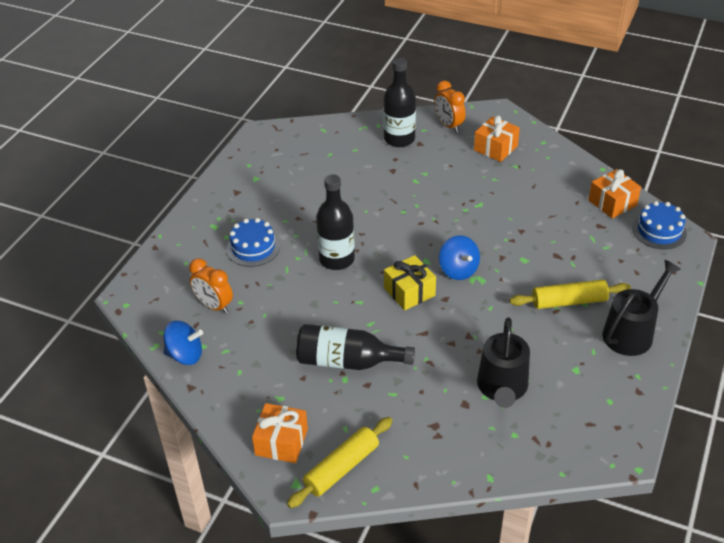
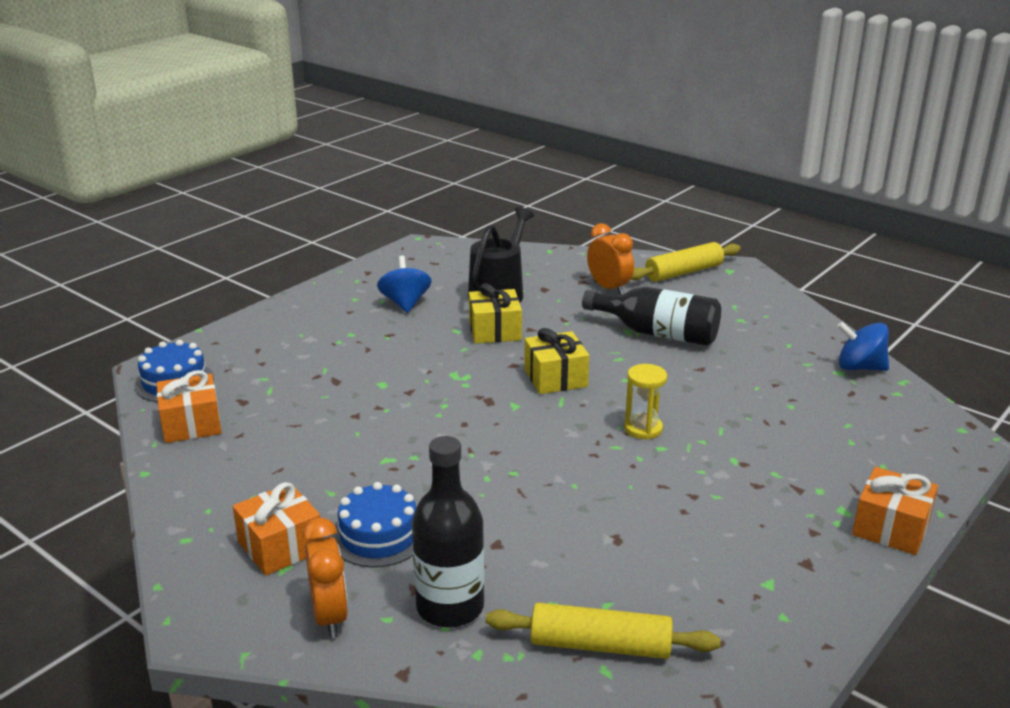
camera: 165 degrees left, 15 degrees down
(214, 306) = (828, 407): orange clock -> orange clock (609, 288)
(253, 248) = (772, 466): blue cake -> blue cake (379, 536)
(281, 442) = (741, 293): orange gift -> orange gift (891, 528)
(336, 259) = (643, 428): black bottle -> yellow hourglass
(458, 270) = (477, 388): blue spinning top -> blue spinning top (405, 303)
(478, 334) = (495, 331): none -> yellow gift
(569, 301) = (367, 339): yellow rolling pin -> yellow rolling pin (600, 645)
(631, 332) = (326, 306): black watering can -> none

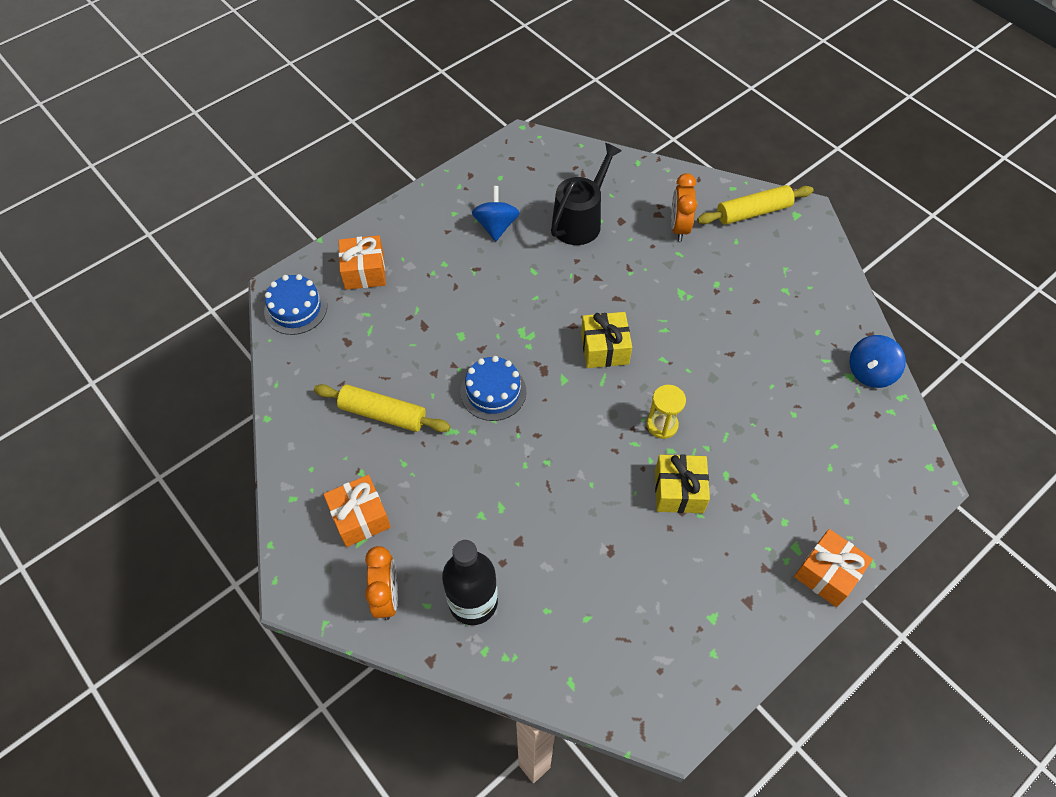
camera: 10 degrees right, 30 degrees up
(191, 424) = (305, 364): orange gift -> orange gift (364, 271)
(379, 536) = (433, 518): blue cake -> blue cake (493, 392)
(495, 331) = (566, 276): yellow gift -> yellow gift (679, 491)
(600, 645) = (572, 658): yellow rolling pin -> yellow rolling pin (383, 414)
(609, 288) = (679, 227): orange clock -> orange clock turned 150 degrees counterclockwise
(658, 333) = (706, 299): black bottle -> none
(859, 367) = (870, 372): blue spinning top -> blue spinning top turned 75 degrees counterclockwise

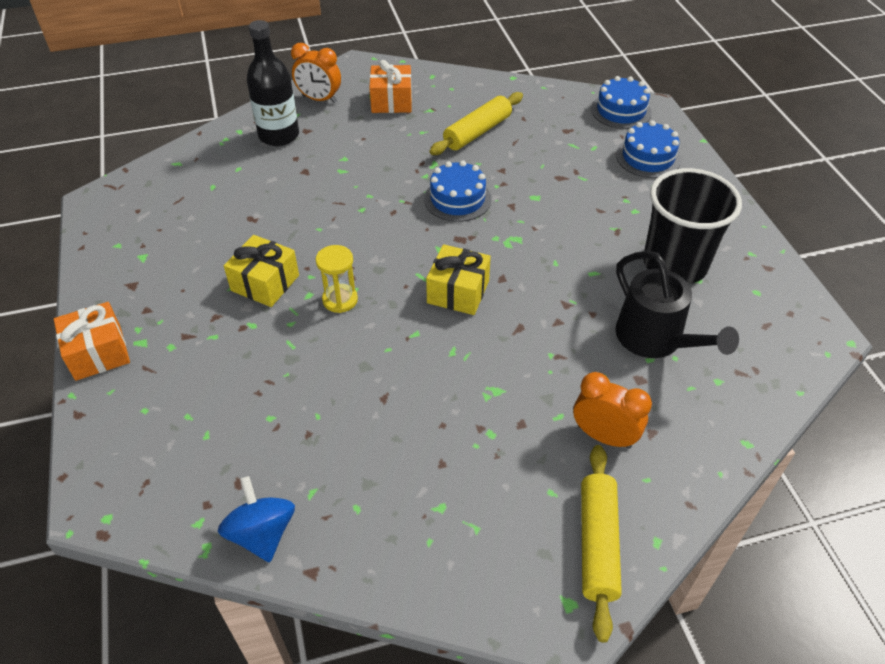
camera: 115 degrees right, 10 degrees down
(364, 271) = (648, 157): orange gift -> blue cake
(496, 226) = (675, 264): blue spinning top -> black cup

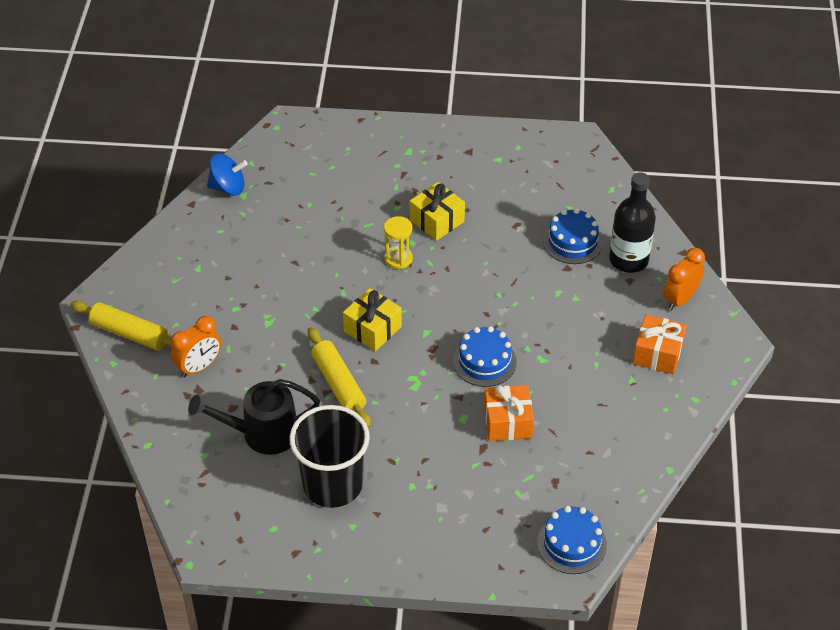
camera: 110 degrees right, 0 degrees up
(98, 353) = (409, 131): orange gift -> orange gift (507, 422)
(477, 132) = (579, 406): yellow rolling pin -> yellow rolling pin (338, 384)
(648, 157) = (483, 532): blue cake -> blue cake (572, 242)

